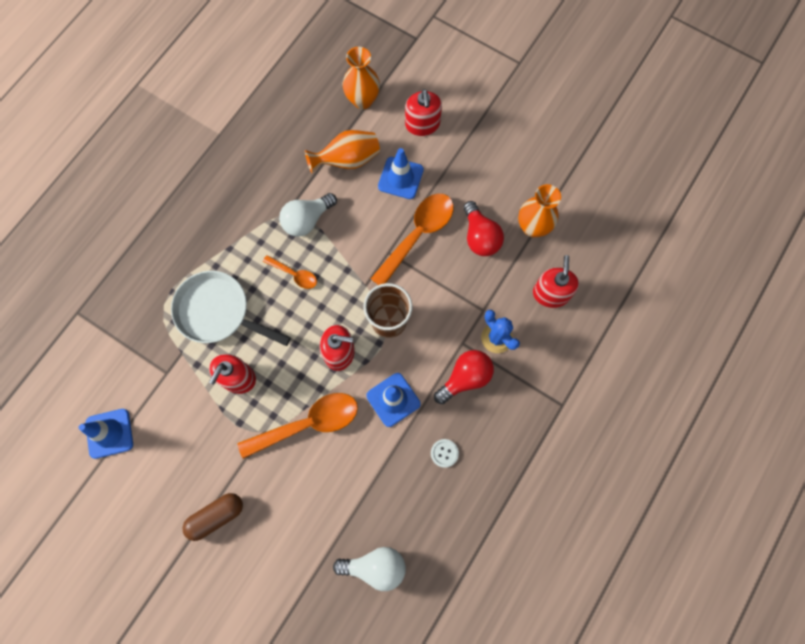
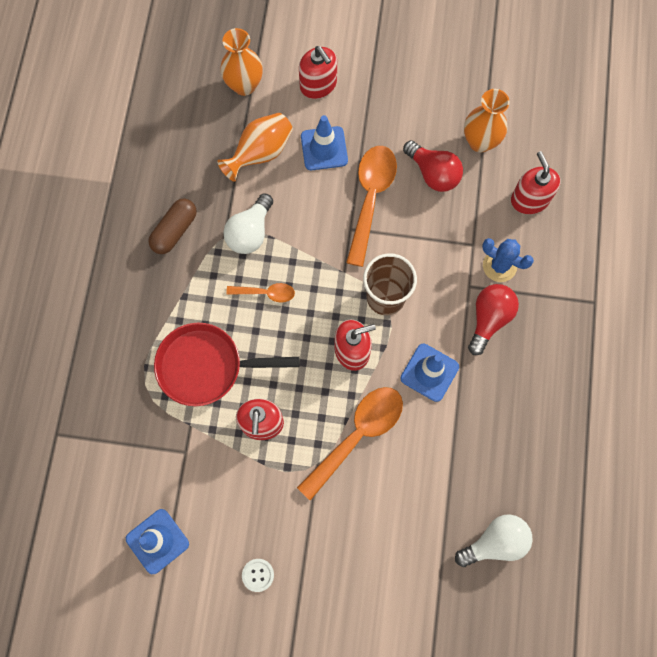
camera: 25 degrees left, 0 degrees up
(216, 516) = (312, 570): brown capsule -> brown capsule (174, 231)
(218, 312) = (206, 366): white pan -> red pan
(444, 453) = (505, 401): white button -> white button (258, 575)

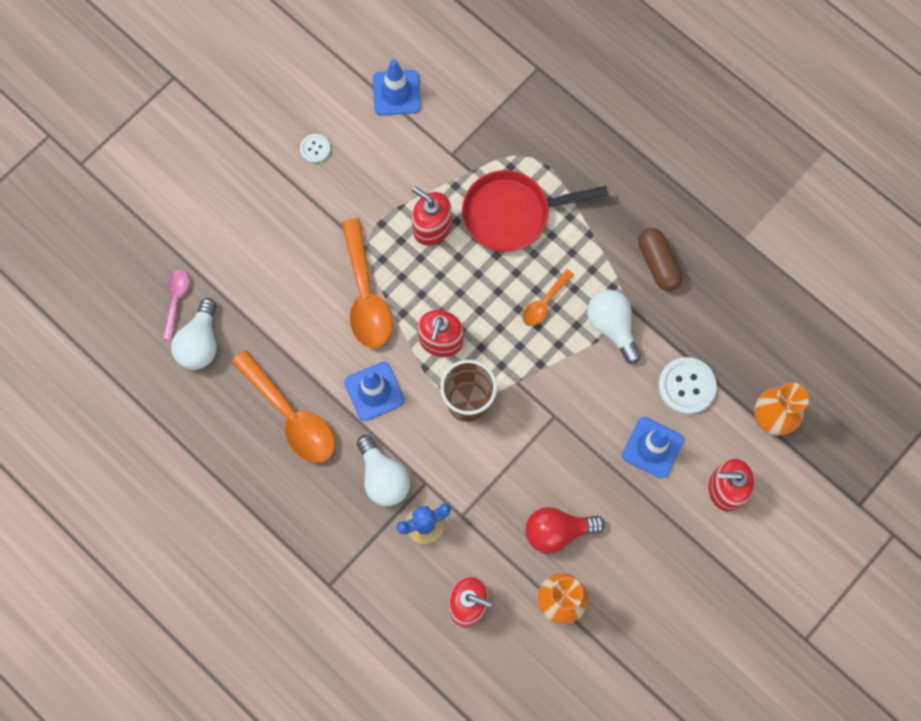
camera: 125 degrees right, 0 degrees up
(206, 366) = (512, 214): red pan -> red pan turned 135 degrees counterclockwise
(260, 153) = (686, 386): orange vase -> white button
(370, 198) = (572, 455): orange spoon -> orange spoon (291, 416)
(475, 592) = (176, 300): none -> pink spoon
(489, 319) = (383, 477): red light bulb -> white light bulb

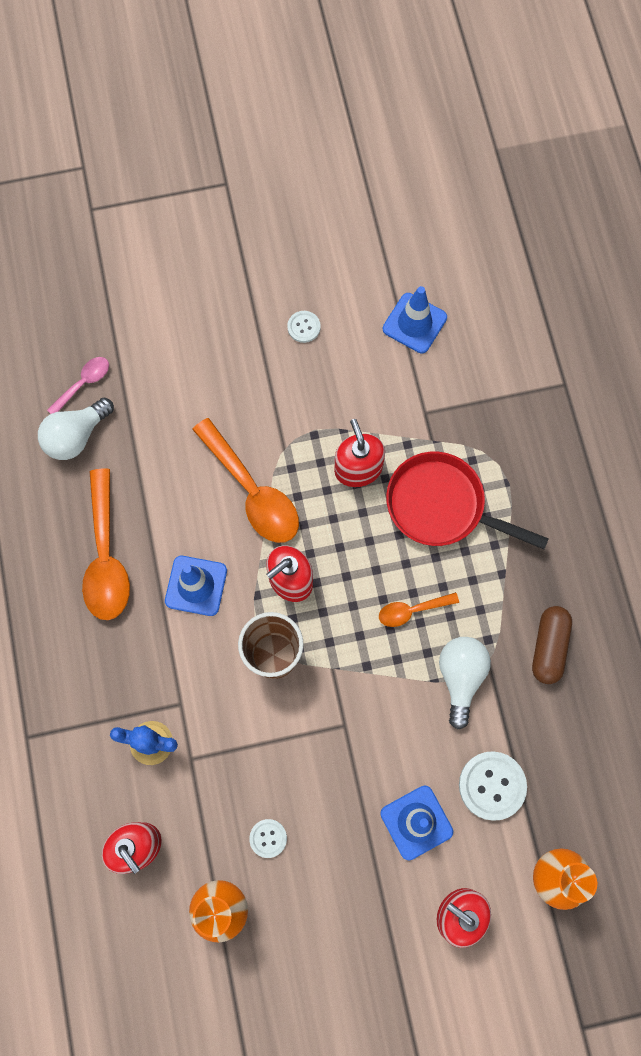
camera: 35 degrees right, 0 degrees up
(366, 295) = (252, 491): orange spoon -> orange spoon turned 60 degrees counterclockwise
(383, 477) = (146, 672): white light bulb -> none
(557, 531) = (268, 838): red light bulb -> white button

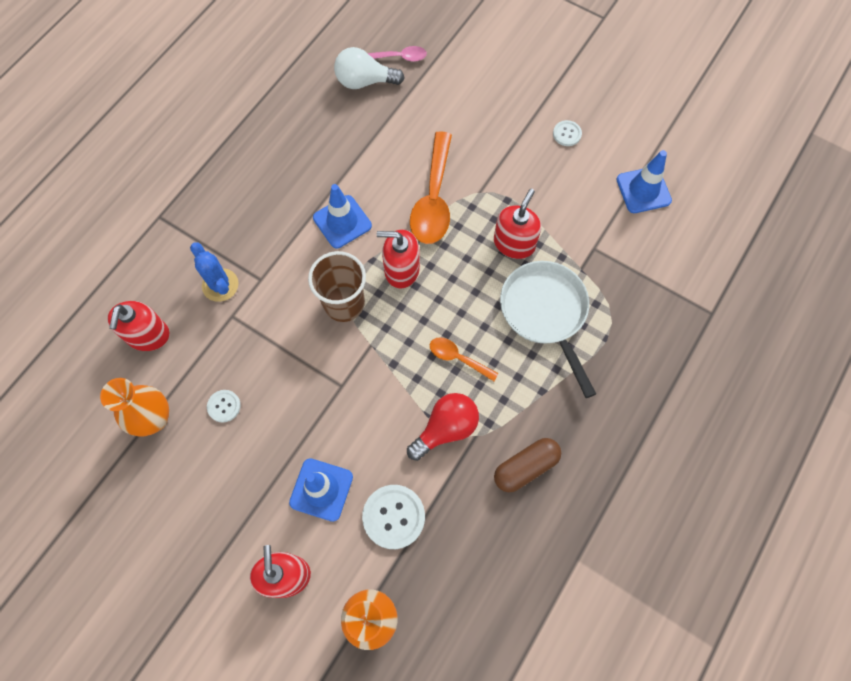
camera: 45 degrees right, 5 degrees down
(106, 557) = (309, 160): orange spoon -> none
(442, 506) = (545, 313): red pan -> white pan
(460, 677) = (446, 429): white light bulb -> red light bulb

